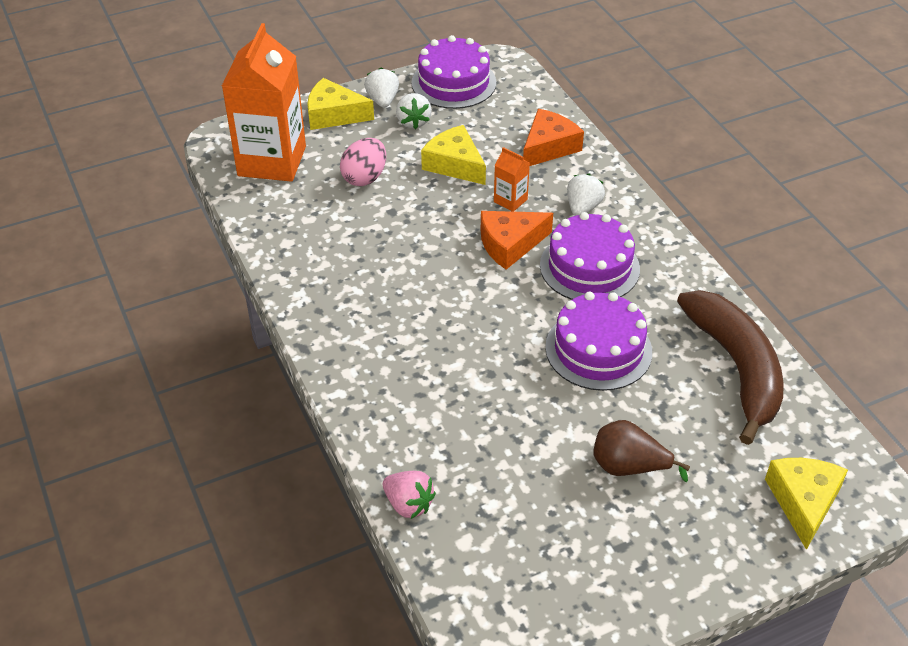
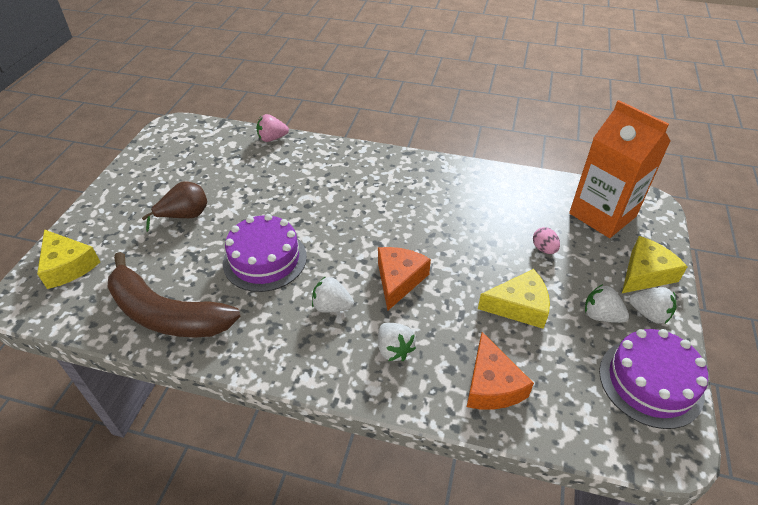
camera: 130 degrees right, 0 degrees up
(365, 178) = (544, 249): pink egg -> pink egg, size x0.64
(510, 200) = (445, 311): orange carton -> none
(589, 267) = (332, 306): purple cake -> white strawberry

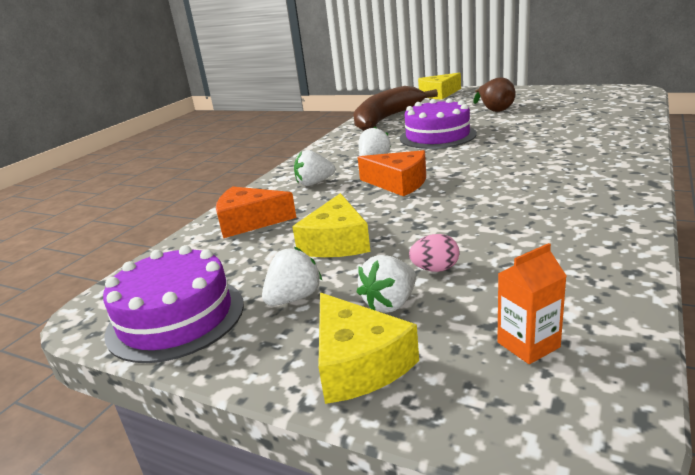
camera: 105 degrees right, 20 degrees down
(272, 138) = (637, 120): pink strawberry -> none
(602, 215) = (528, 345): orange carton -> orange carton, size x0.42
(649, 314) = (274, 344): white strawberry -> white strawberry (390, 303)

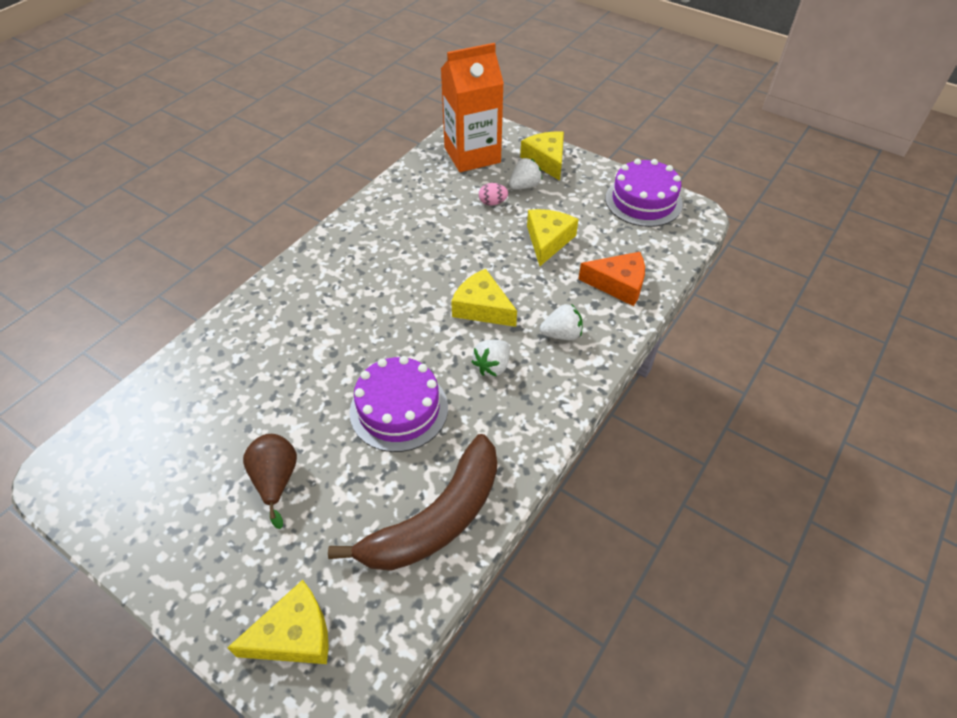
camera: 175 degrees left, 25 degrees up
(294, 298) = (576, 200): white strawberry -> none
(398, 183) = (482, 307): orange cheese -> yellow cheese
(528, 345) = (472, 155): orange carton -> orange carton, size x2.38

